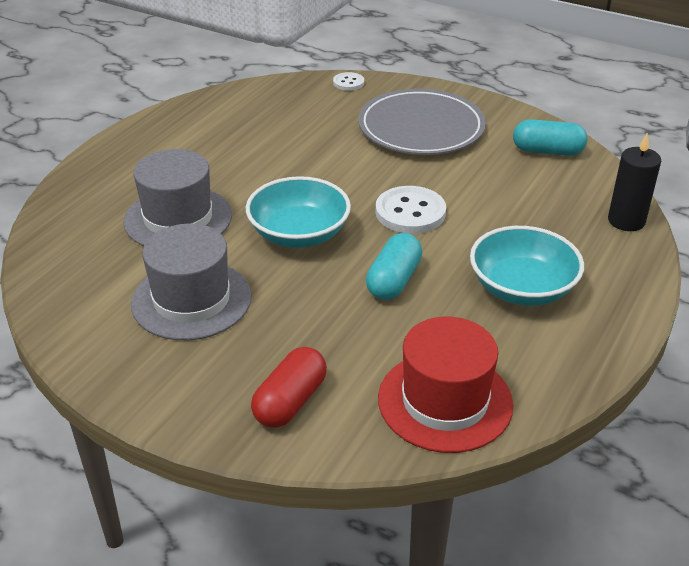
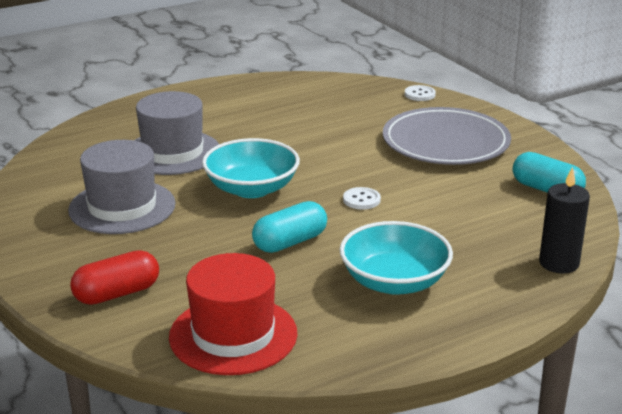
camera: 30 degrees right, 10 degrees down
(410, 212) = (361, 200): white button -> white button, size x0.54

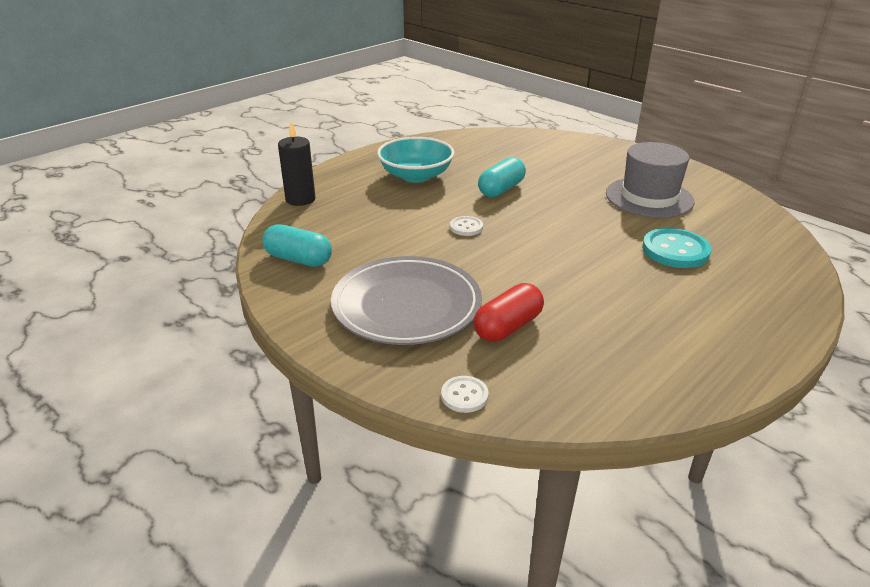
camera: 165 degrees right, 5 degrees up
(117, 293) = (581, 151): red capsule -> red capsule (508, 327)
(172, 152) = (675, 250): grey hat -> turquoise button
(233, 335) = (496, 142): red hat -> none
(251, 188) = (566, 225): turquoise bowl -> none

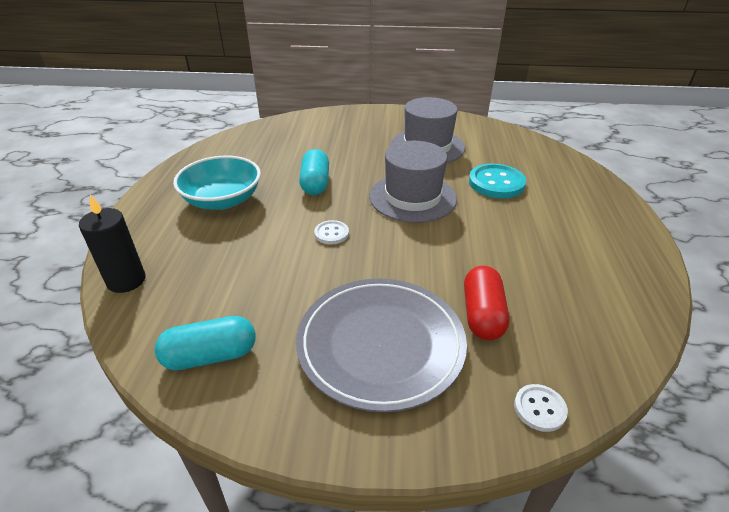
camera: 40 degrees left, 5 degrees up
(571, 230) = (412, 197): none -> grey hat

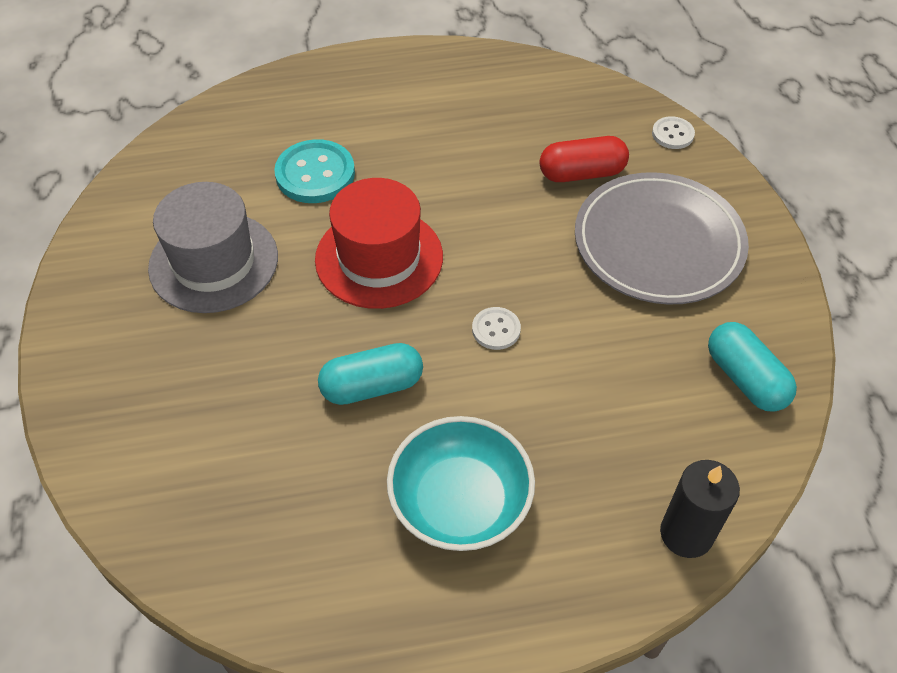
camera: 105 degrees left, 15 degrees up
(412, 197) = (379, 258): grey hat -> red hat

